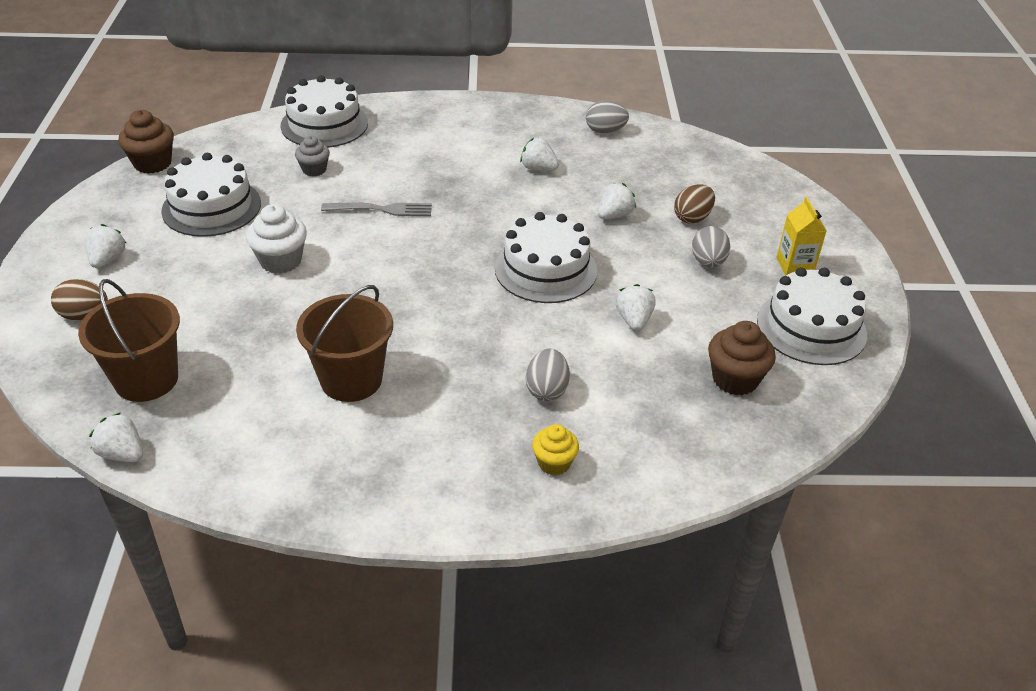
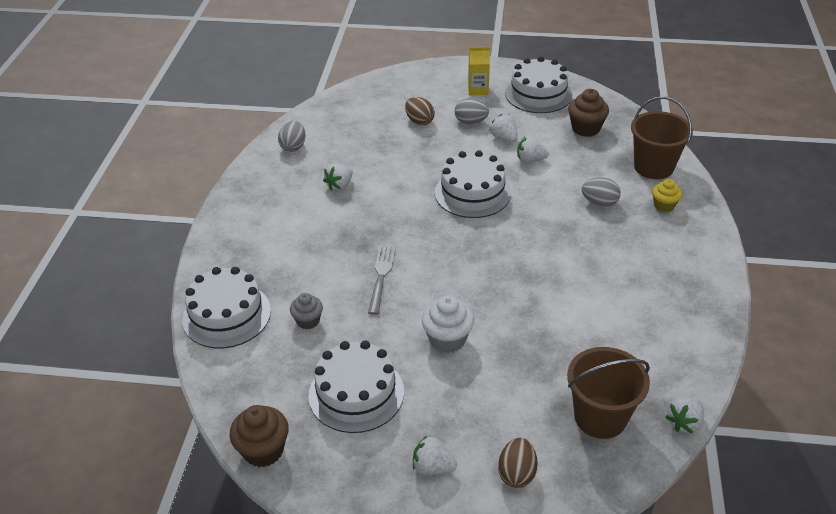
camera: 80 degrees left, 0 degrees up
(351, 379) = (594, 295): brown bucket -> brown bucket (653, 167)
(614, 215) = (410, 155): white strawberry -> white strawberry (504, 138)

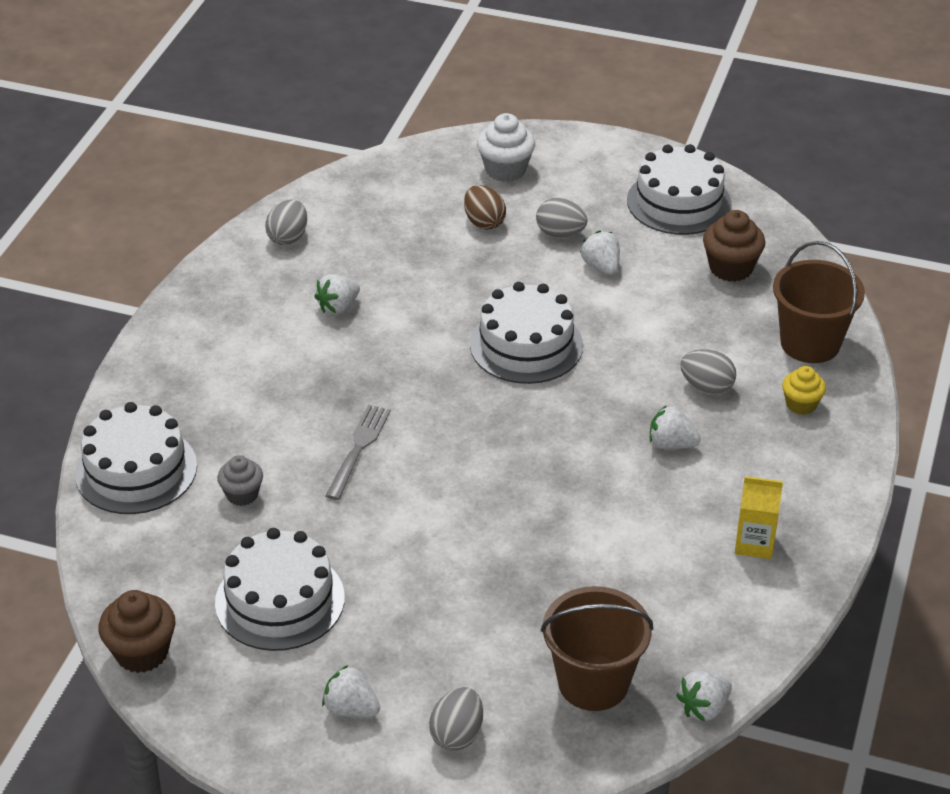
camera: 10 degrees right, 0 degrees up
(447, 339) = (422, 548): white cupcake -> white cupcake (505, 170)
(478, 89) = (589, 182): yellow carton -> yellow carton (754, 543)
(516, 474) = (457, 734): brown egg -> grey egg
(530, 160) = (629, 306): white strawberry -> white strawberry (671, 444)

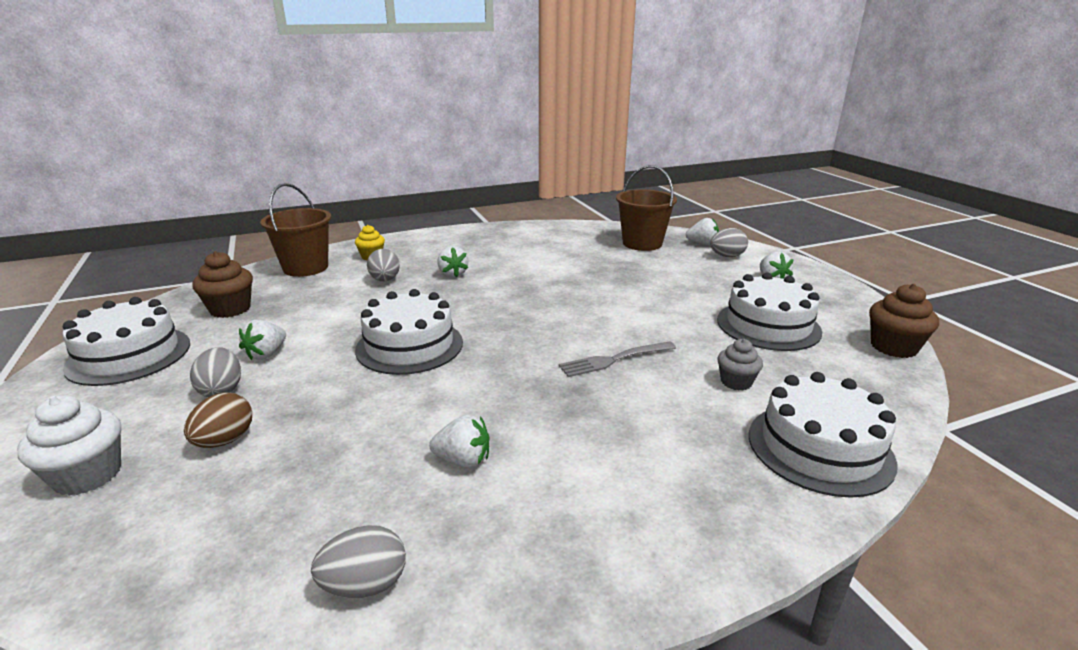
camera: 130 degrees left, 15 degrees down
(703, 708) = (611, 225): white strawberry -> white strawberry (702, 244)
(754, 543) = (499, 240): yellow carton -> none

